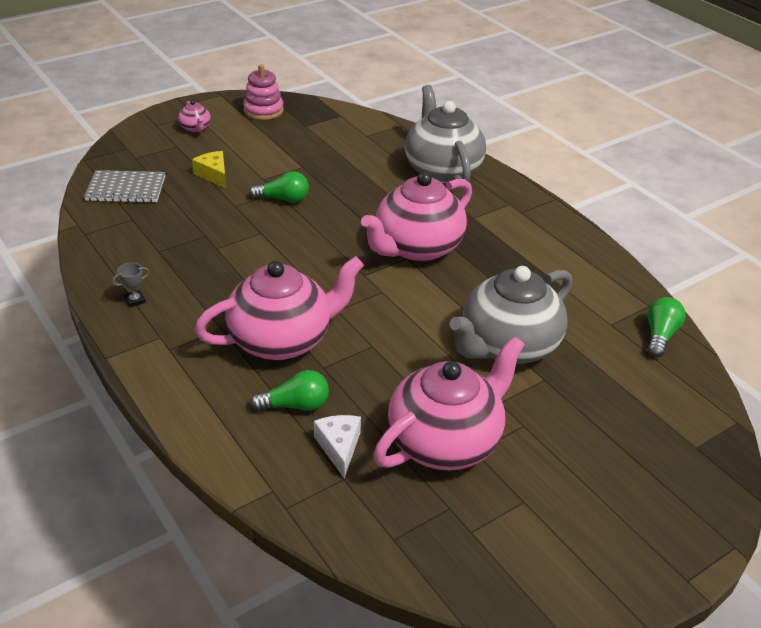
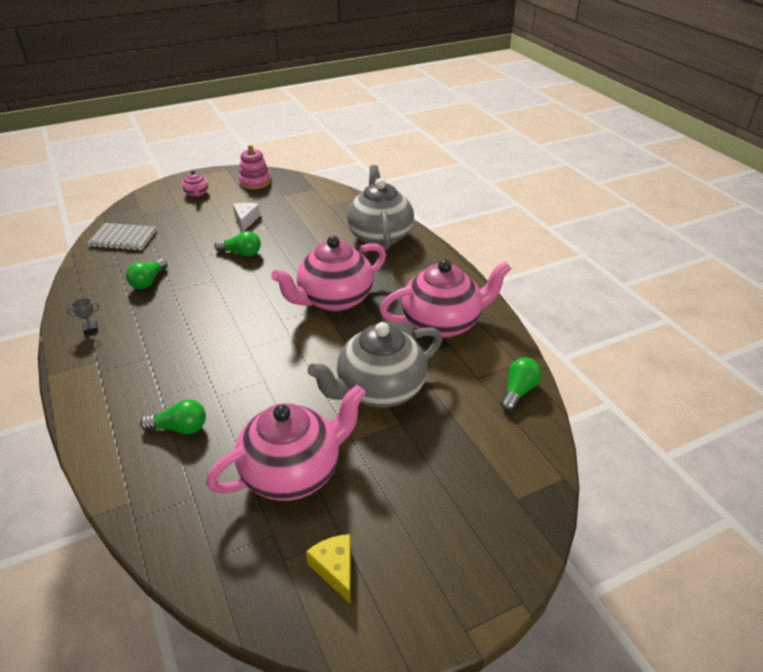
camera: 10 degrees right, 0 degrees up
(182, 240) = (148, 281): none -> green light bulb
(214, 175) = (195, 231): yellow cheese -> yellow cheese (335, 569)
(282, 340) = (192, 370): pink teapot -> pink teapot (442, 323)
(339, 447) = (200, 469): white cheese -> white cheese (246, 220)

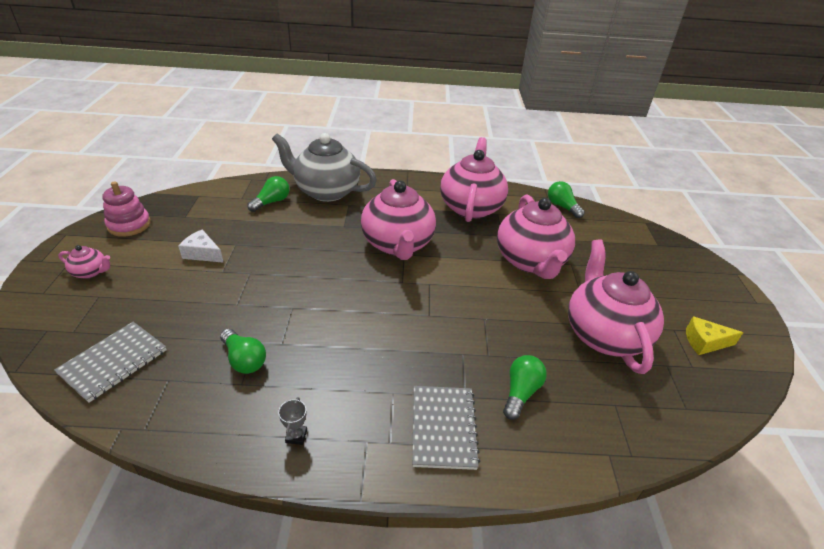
camera: 65 degrees left, 0 degrees up
(123, 393) = (443, 427): none -> grey notebook
(241, 253) = (264, 274): green light bulb -> green light bulb (271, 202)
(379, 390) = (530, 261): grey teapot -> pink teapot

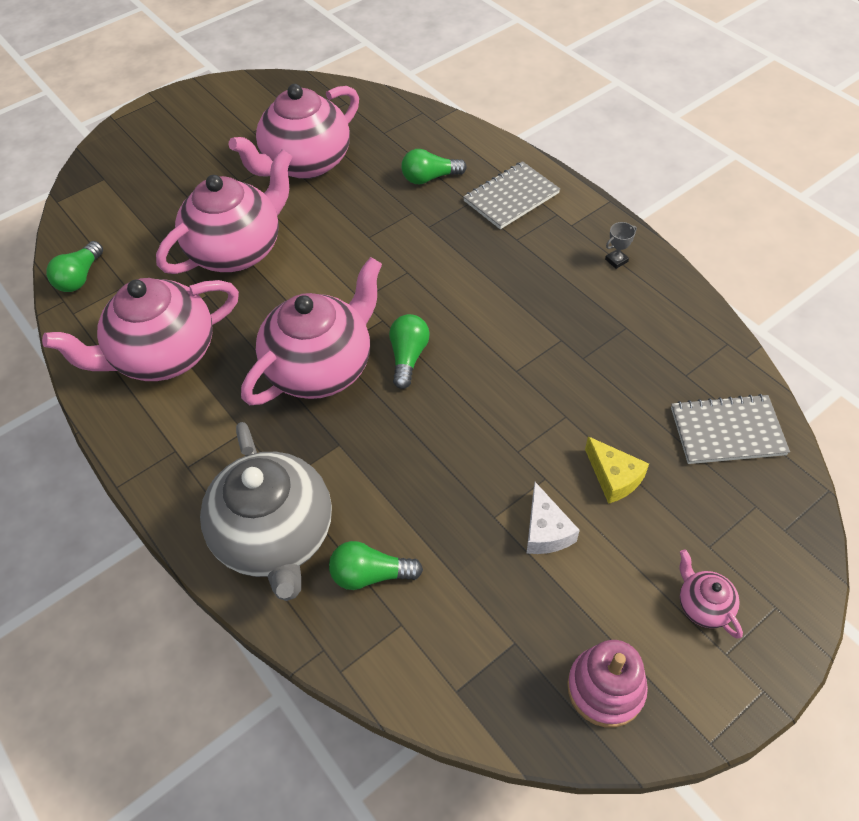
camera: 125 degrees left, 15 degrees up
(244, 360) = (607, 347): green light bulb -> green light bulb (408, 357)
(704, 342) = (252, 112): yellow cheese -> yellow cheese (613, 477)

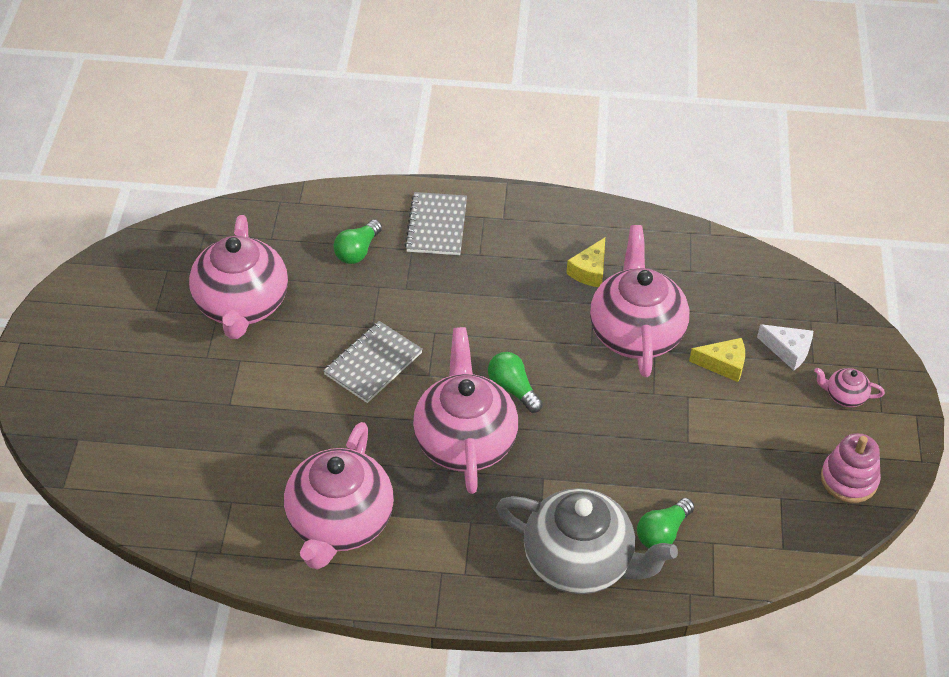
camera: 50 degrees left, 5 degrees down
(80, 277) = (183, 525): green light bulb -> none
(237, 250) = (284, 409): pink teapot -> pink teapot (635, 333)
(545, 531) = (724, 425): white cheese -> white cheese (788, 351)
(591, 312) = (589, 271): none -> yellow cheese
(616, 260) = (562, 223): grey trophy -> none
(727, 431) = (750, 288): grey notebook -> grey notebook (373, 363)

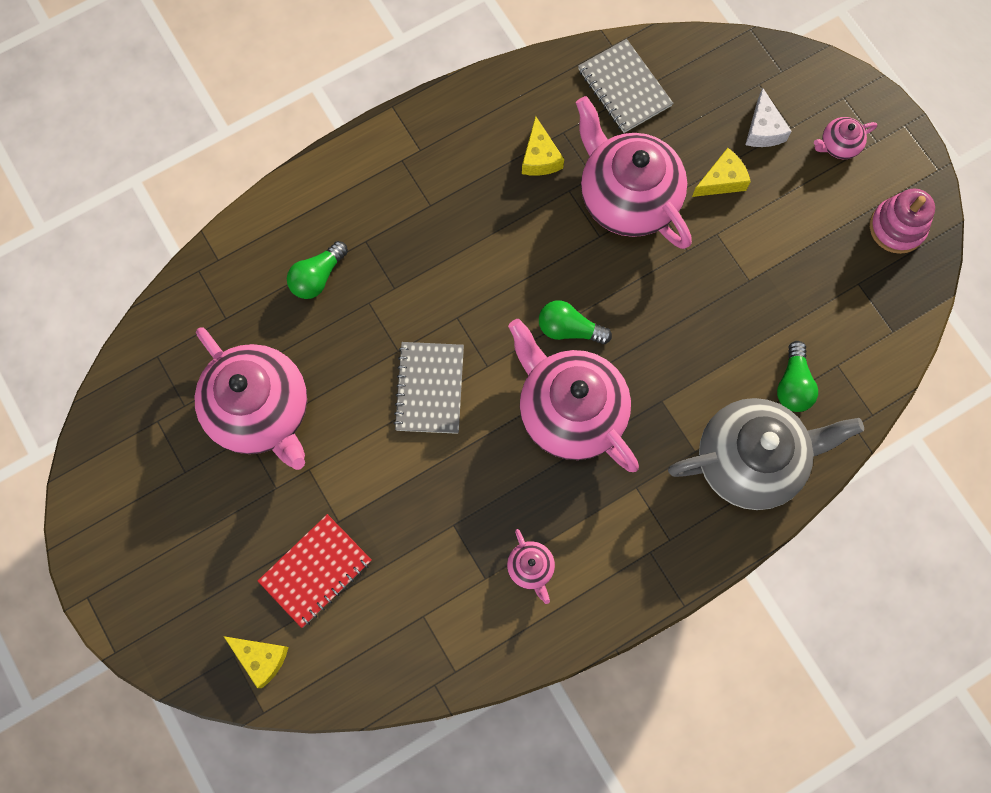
camera: 35 degrees left, 25 degrees up
(94, 453) = (261, 658): none -> yellow cheese
(184, 424) = (315, 571): none -> red notebook
(339, 523) = (531, 568): pink teapot -> pink teapot, size x0.42
(357, 251) = (317, 277): green light bulb -> green light bulb turned 45 degrees clockwise
(436, 225) = (366, 199): grey notebook -> grey notebook (624, 88)
(788, 351) = (763, 129): white cheese -> white cheese turned 90 degrees clockwise

